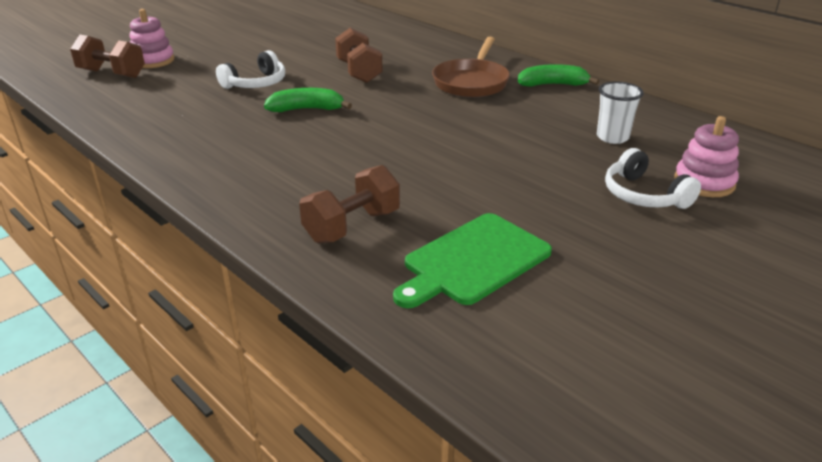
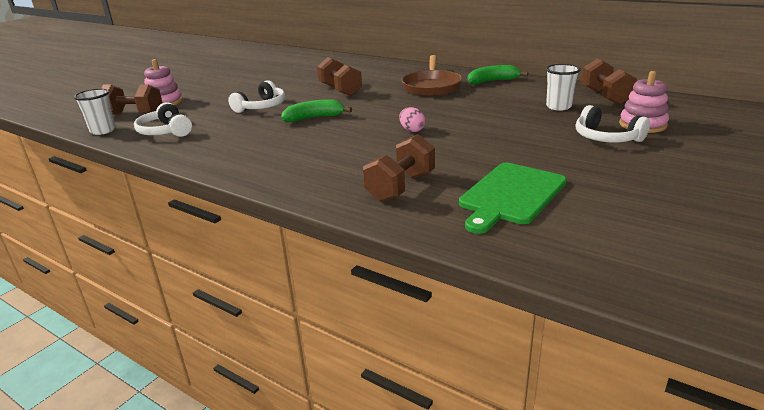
camera: 10 degrees left, 5 degrees down
(69, 92) = (103, 130): none -> white cup
(134, 103) = (166, 131): none -> white headphones
(411, 145) = (412, 130): none -> pink egg
(683, 131) = (605, 97): none -> brown dumbbell

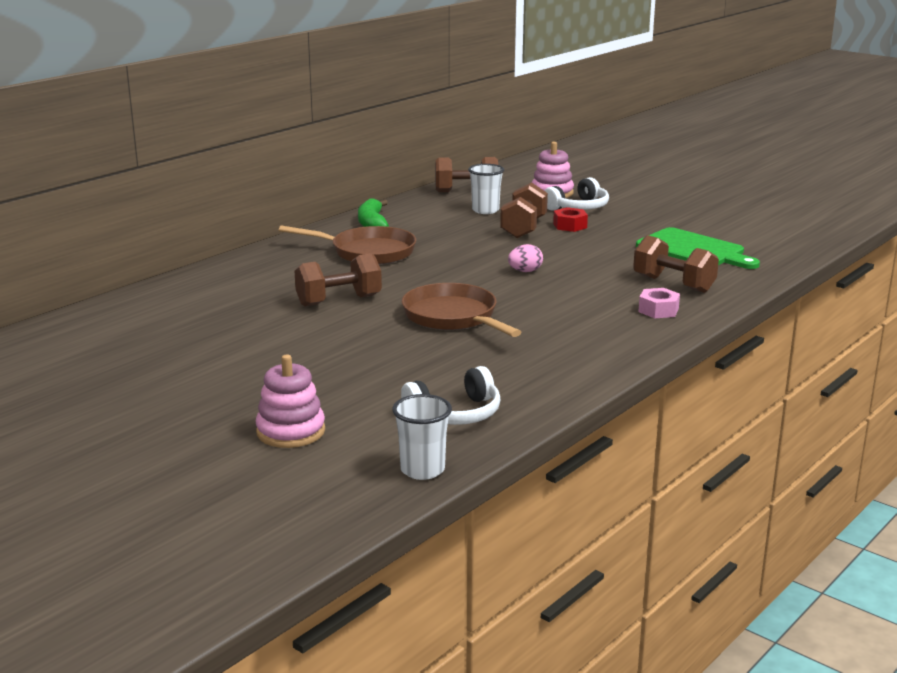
camera: 85 degrees left, 5 degrees down
(134, 115) = (348, 452): brown dumbbell -> brown dumbbell (524, 228)
(261, 107) = (379, 350): white headphones -> none
(314, 118) = (453, 317): green banana -> brown pan
(332, 182) = (658, 310): none -> pink nut
(543, 137) = (570, 226): none -> red nut

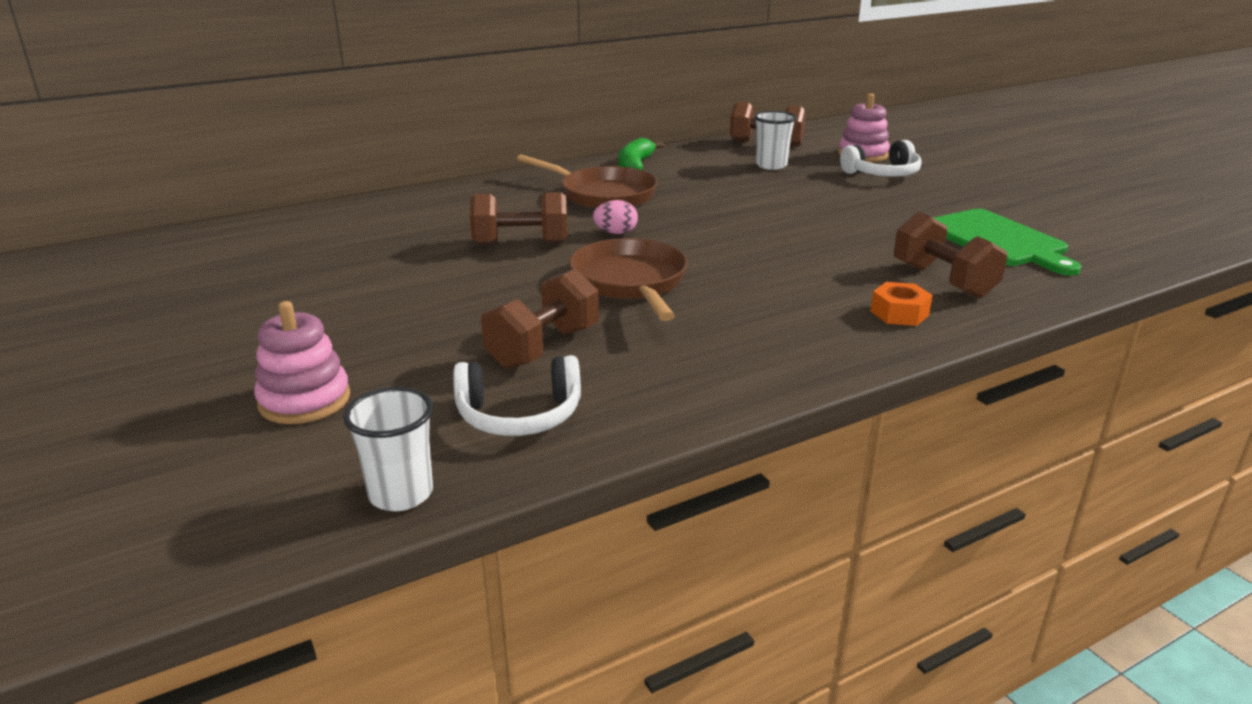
camera: 20 degrees right, 5 degrees up
(524, 228) = (800, 189): brown dumbbell -> brown dumbbell (543, 347)
(525, 271) = (762, 239): pink egg -> pink egg (616, 233)
(570, 226) = (857, 193): red nut -> none
(658, 310) = (899, 313): pink nut -> orange nut

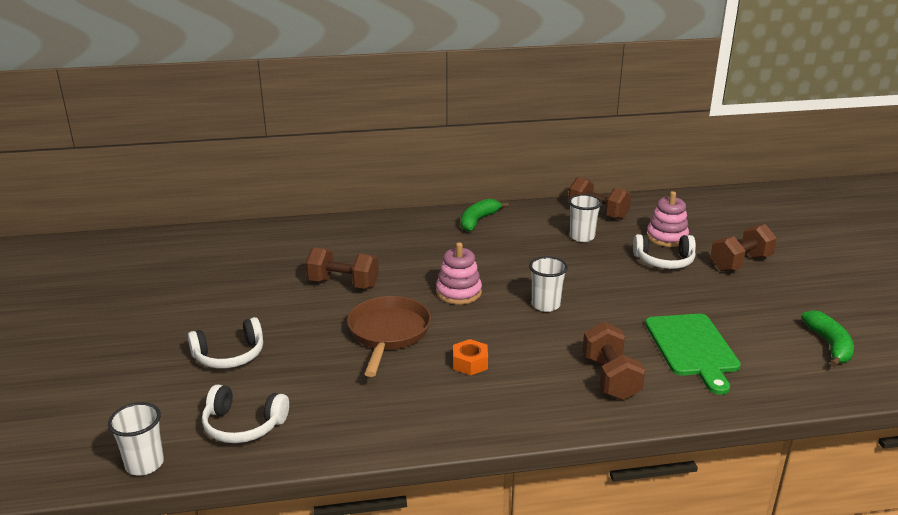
camera: 20 degrees right, 0 degrees up
(304, 400) = (137, 385): pink stacking toy -> pink stacking toy (458, 292)
(425, 341) = (229, 355): none -> white headphones
(543, 347) = (294, 376): brown dumbbell -> brown dumbbell (740, 263)
(602, 195) = (432, 246): brown pan -> none
(616, 233) = (413, 285): pink egg -> none
(796, 228) = (545, 305): none -> white cup
(899, 313) = (549, 400): orange nut -> orange nut (470, 363)
(1126, 217) = (829, 345): none -> green banana

